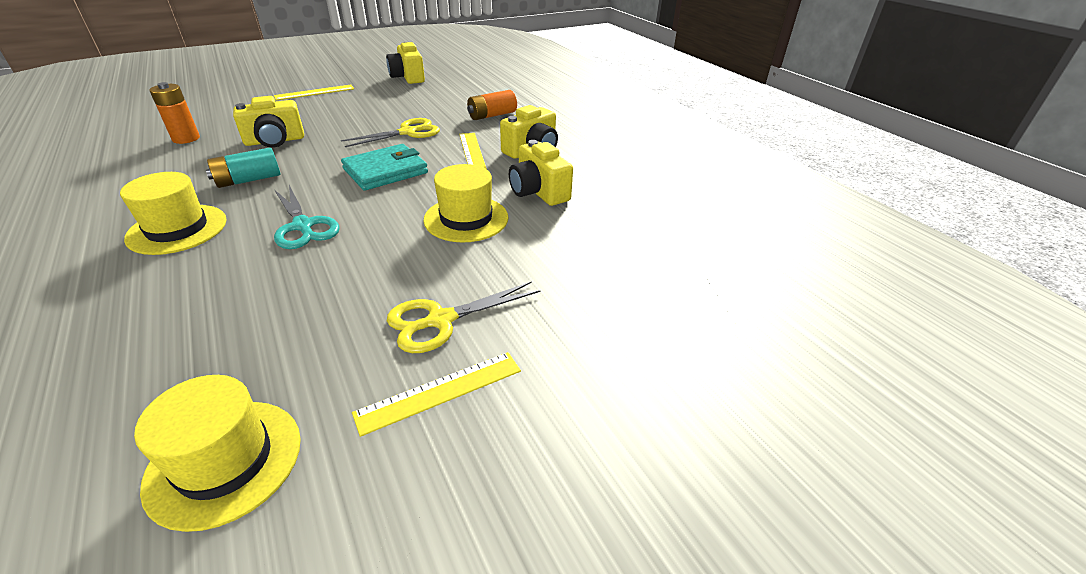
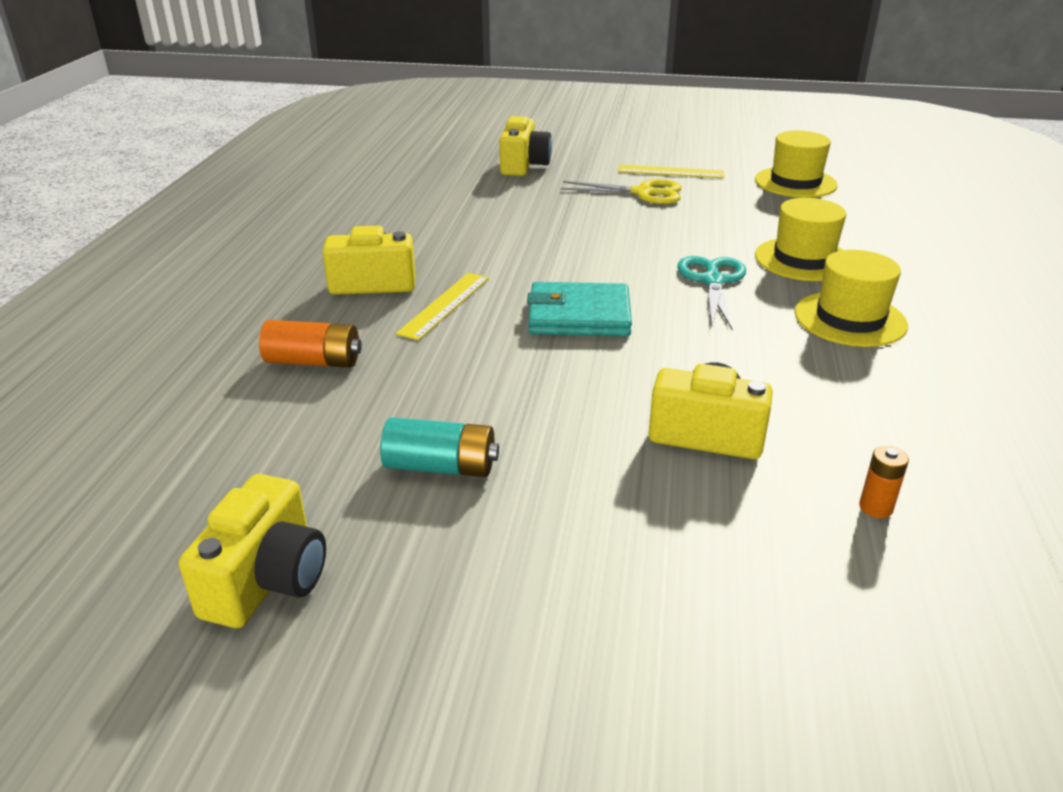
camera: 140 degrees left, 5 degrees down
(186, 138) = (875, 507): orange battery -> orange battery, size x0.61
(248, 180) = (763, 362): turquoise battery -> turquoise battery (441, 467)
(314, 92) = (550, 603): yellow ruler -> none
(408, 132) = (483, 373): yellow scissors -> none
(466, 219) = (552, 240): yellow hat -> yellow hat (803, 259)
(538, 192) = (451, 239): yellow camera -> yellow camera (524, 165)

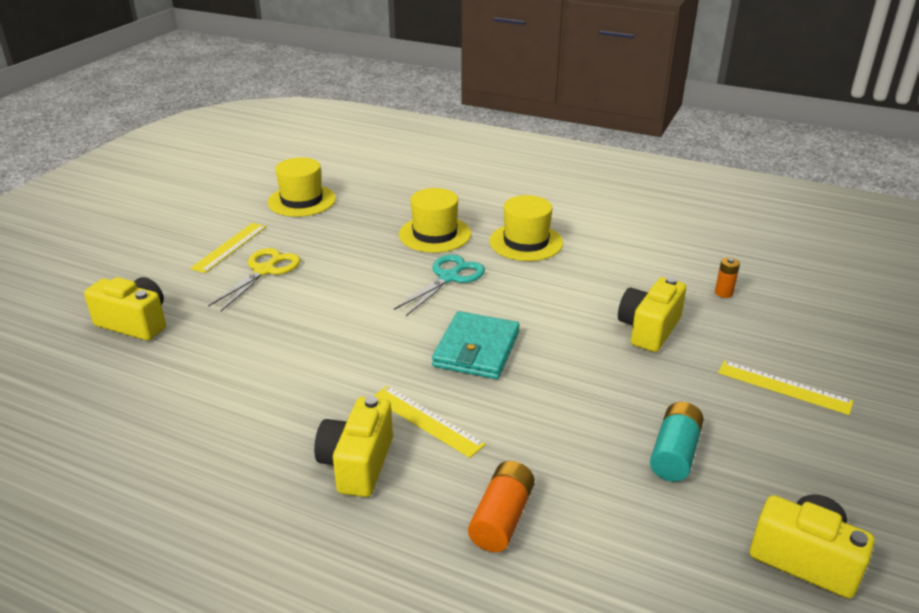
camera: 75 degrees left, 0 degrees up
(636, 574) = (783, 387): none -> yellow ruler
(713, 281) = (449, 278): turquoise scissors -> turquoise scissors turned 105 degrees clockwise

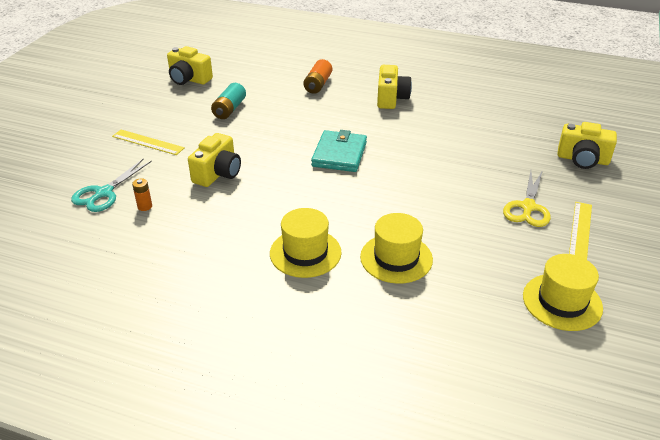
camera: 175 degrees right, 5 degrees up
(426, 420) = (362, 116): yellow ruler -> none
(449, 278) = (370, 209): turquoise scissors -> turquoise scissors (104, 193)

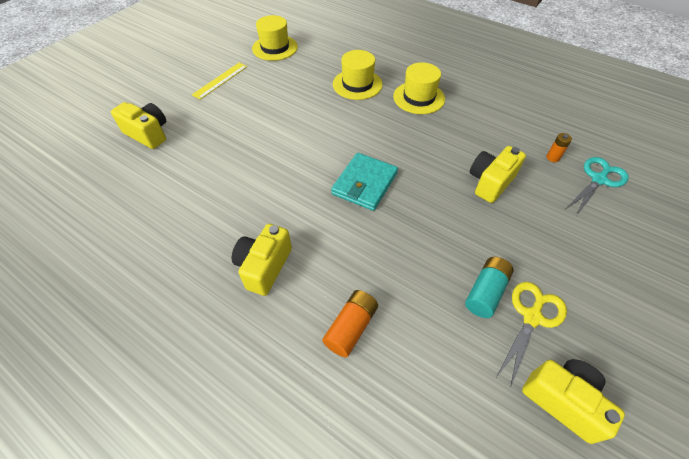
camera: 165 degrees left, 15 degrees up
(148, 142) = (580, 246): yellow ruler -> none
(528, 207) = (238, 102): yellow scissors -> yellow scissors (532, 317)

